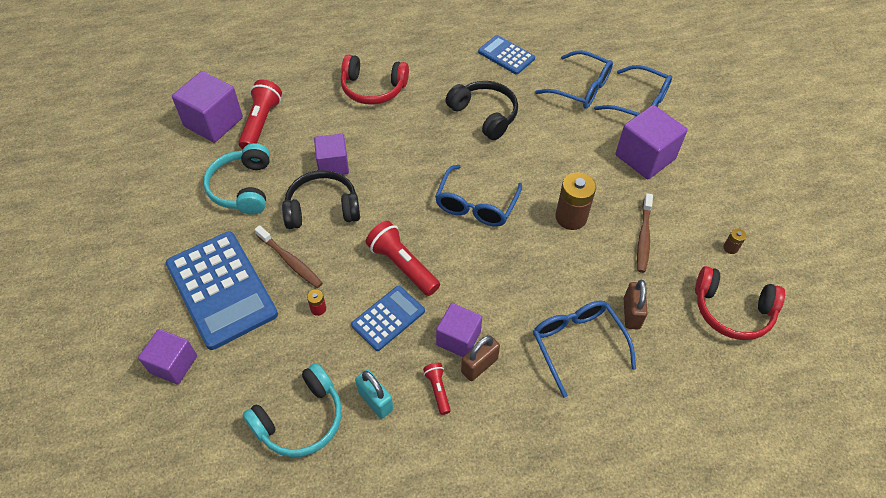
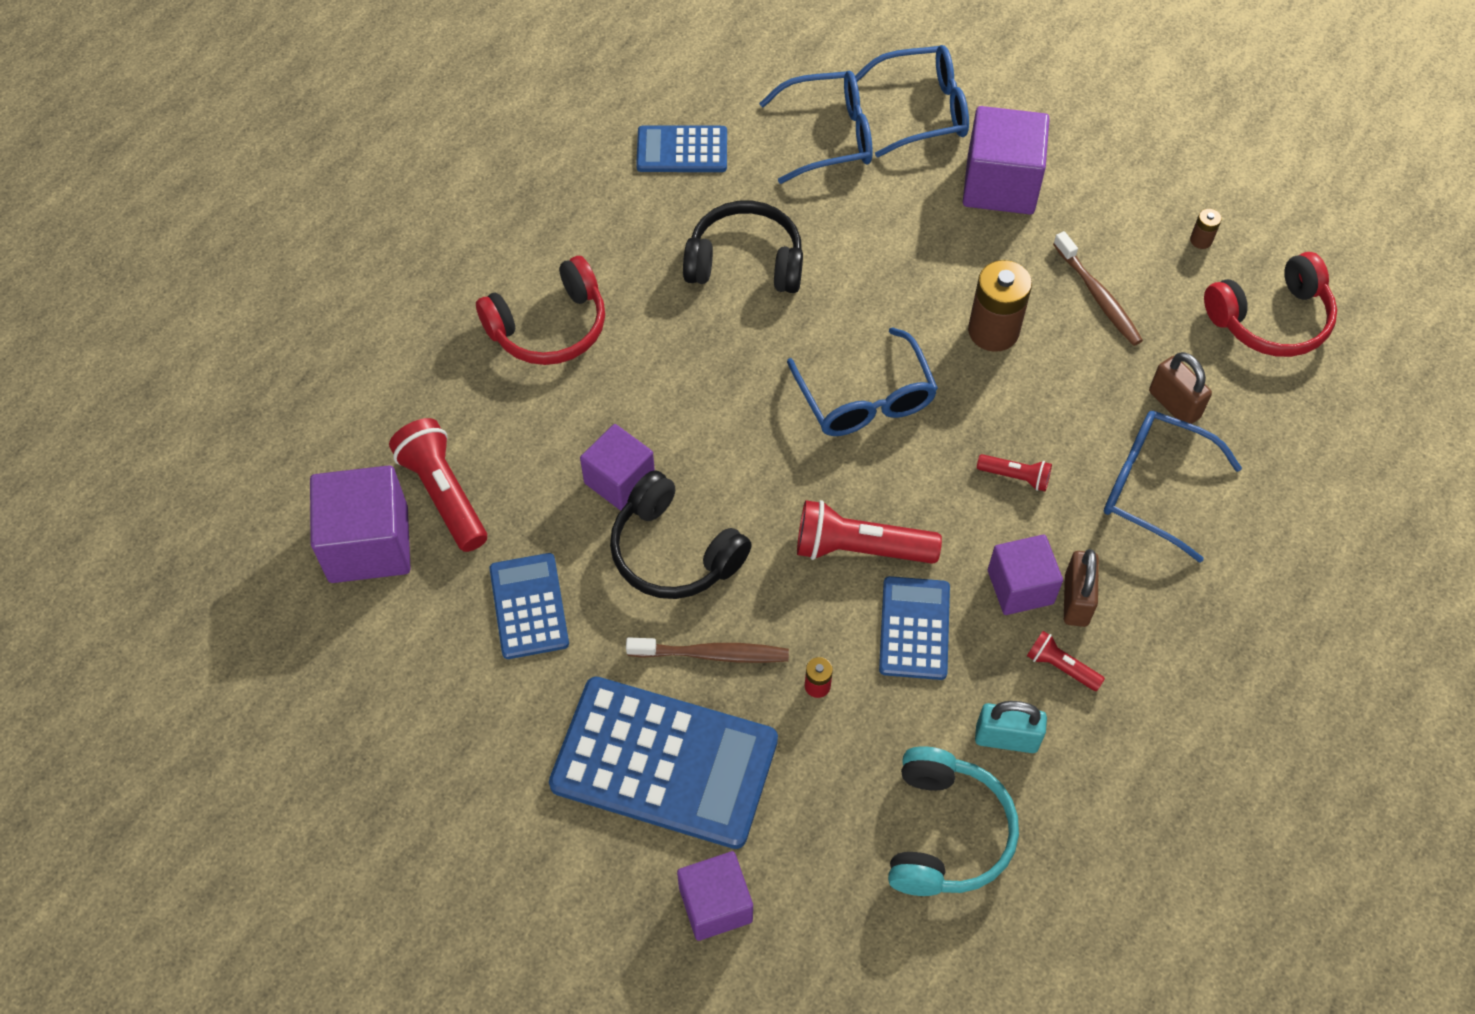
camera: 40 degrees left, 5 degrees up
(243, 188) = (529, 606): turquoise headphones -> blue calculator
(322, 208) = (674, 552): black headphones -> black headphones turned 90 degrees counterclockwise
(511, 288) = (1015, 477): none -> red flashlight

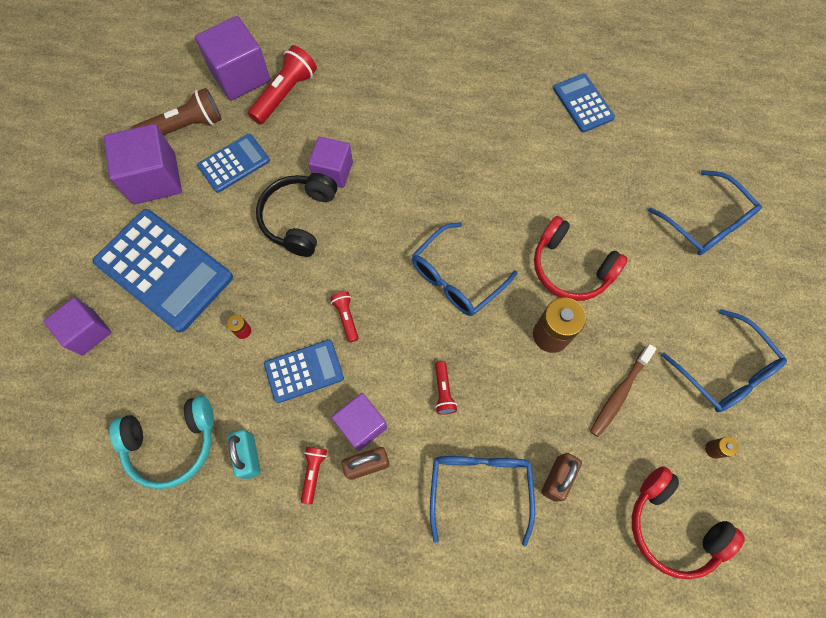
camera: 65 degrees right, 10 degrees up
(418, 655) = (185, 127): none -> brown flashlight
(549, 327) = (417, 93): red headphones -> red headphones (570, 268)
(664, 763) = (164, 270): blue calculator -> blue calculator turned 45 degrees counterclockwise
(712, 654) = (241, 266): brown toothbrush -> none
(745, 262) = (520, 171): black headphones -> none
(830, 136) = (647, 177): blue glasses -> blue glasses (725, 371)
(860, 549) = (346, 317): red flashlight -> red flashlight, size x0.53
(1000, 184) = (675, 294): purple cube -> purple cube (154, 179)

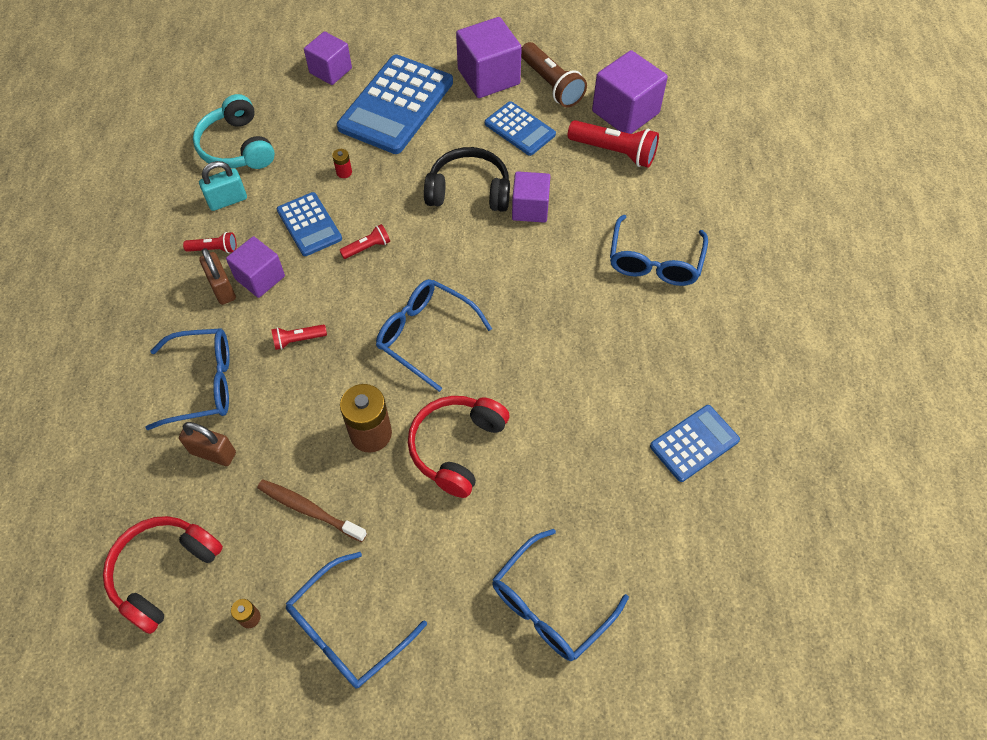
camera: 80 degrees right, 10 degrees down
(413, 91) = (654, 262): none -> blue glasses

